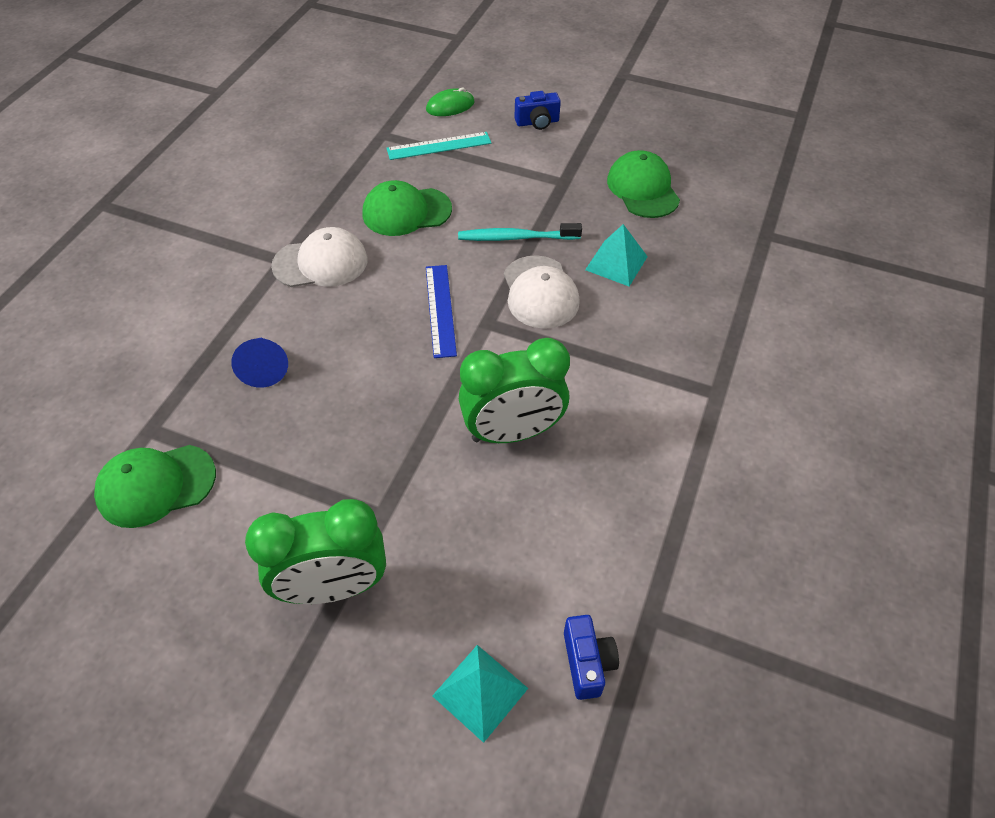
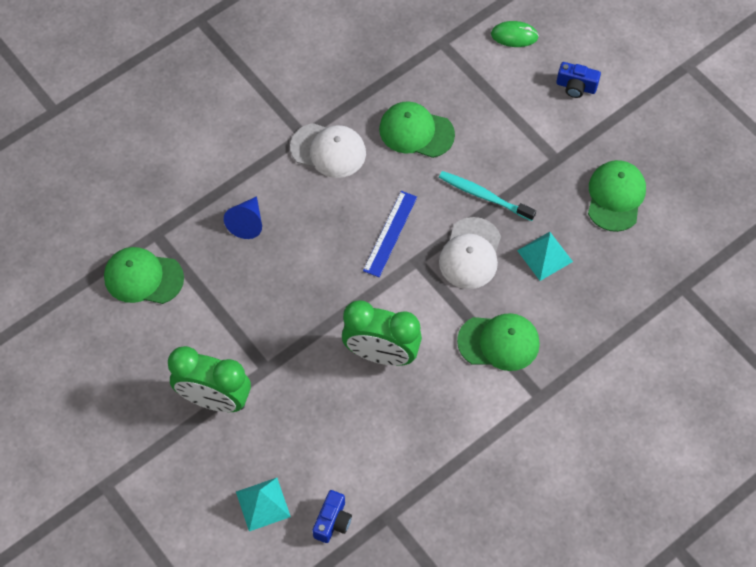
camera: 30 degrees right, 10 degrees up
(439, 146) = (479, 76): turquoise ruler -> none
(632, 360) = (499, 342): none -> green cap

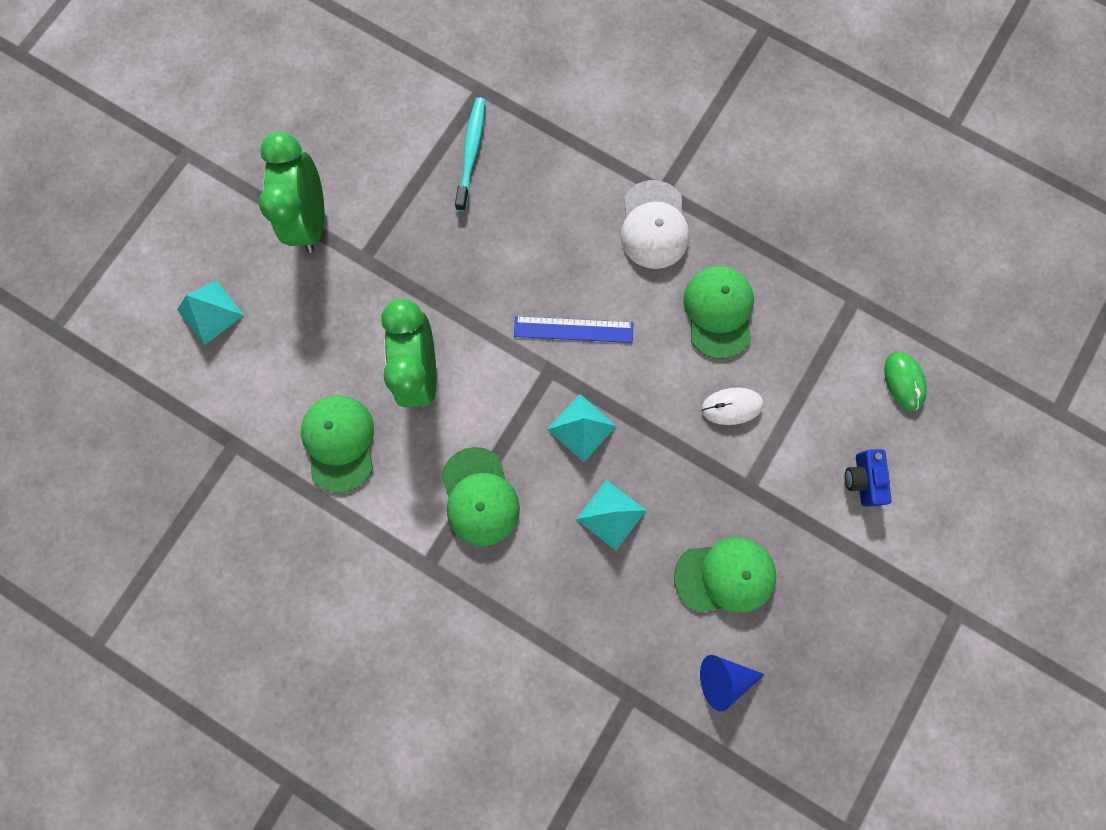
camera: 70 degrees right, 15 degrees up
(143, 277) = (425, 98): green cap -> green cap (339, 442)
(247, 223) = (529, 174): blue cone -> blue cone (723, 678)
(332, 521) = (211, 389): blue camera -> none
(470, 253) = (581, 427): white cap -> turquoise pyramid
(484, 196) = (663, 418): turquoise toothbrush -> turquoise toothbrush (471, 152)
(492, 148) = (731, 406): none -> white mouse

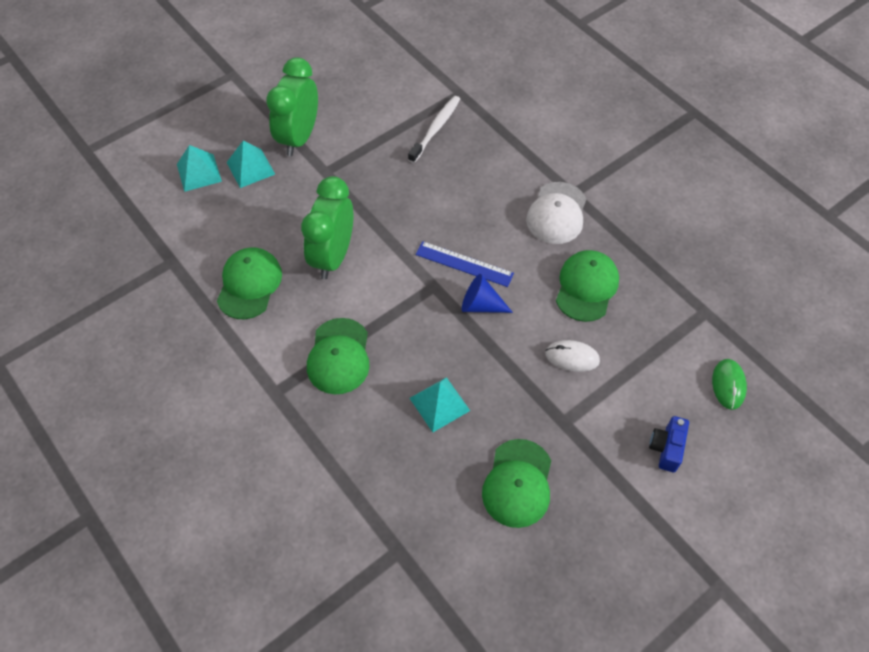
camera: 20 degrees right, 20 degrees down
(471, 152) = (436, 129): turquoise toothbrush -> white toothbrush
(581, 427) = (442, 333): turquoise pyramid -> turquoise pyramid (250, 168)
(723, 678) = (485, 565): blue cone -> blue cone (481, 305)
(725, 576) = (518, 483): green cap -> green cap turned 90 degrees clockwise

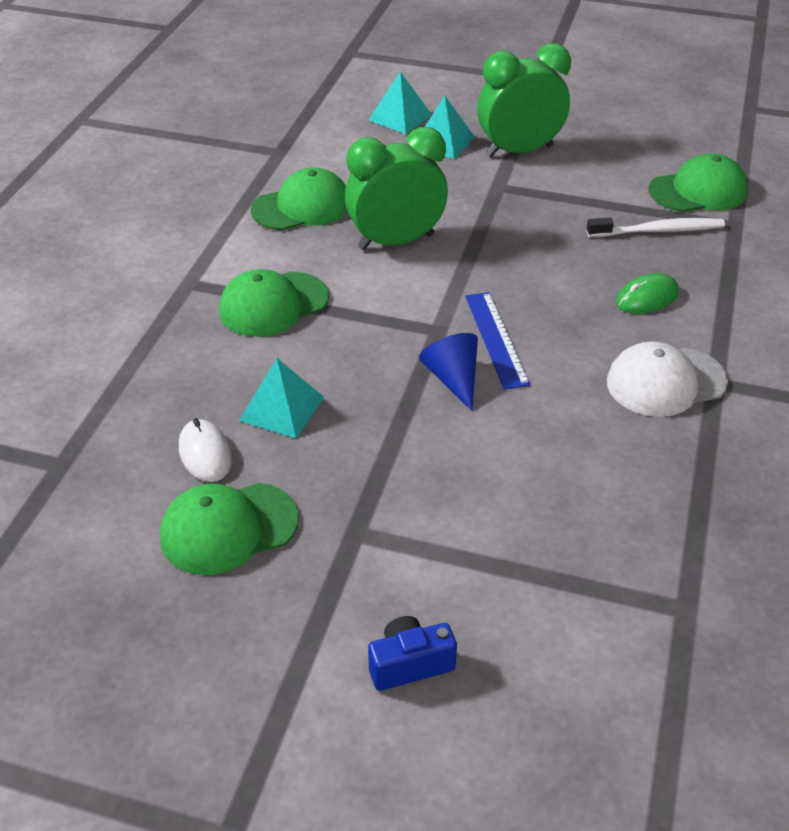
camera: 55 degrees right, 15 degrees down
(572, 357) = (461, 496): white mouse -> white mouse (205, 453)
(586, 287) = (584, 461): green cap -> green cap (698, 191)
(728, 385) = (587, 695): green mouse -> green mouse (646, 298)

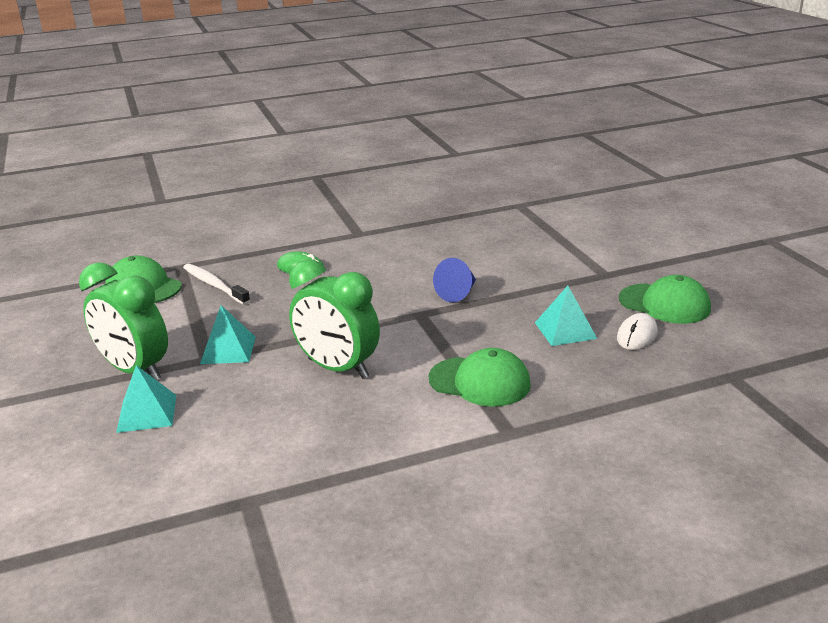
camera: 125 degrees left, 15 degrees down
(302, 207) = (337, 435): green cap -> none
(400, 117) = (110, 459): turquoise pyramid -> turquoise pyramid (228, 350)
(410, 664) = (643, 238): blue camera -> none
(496, 339) = (403, 294): blue ruler -> none
(665, 382) = (376, 243): white cap -> none

